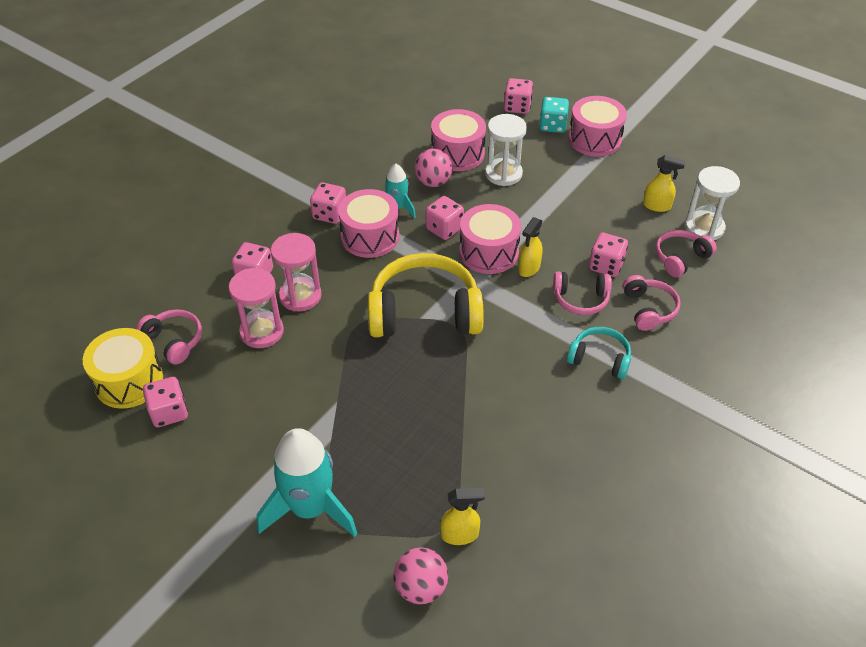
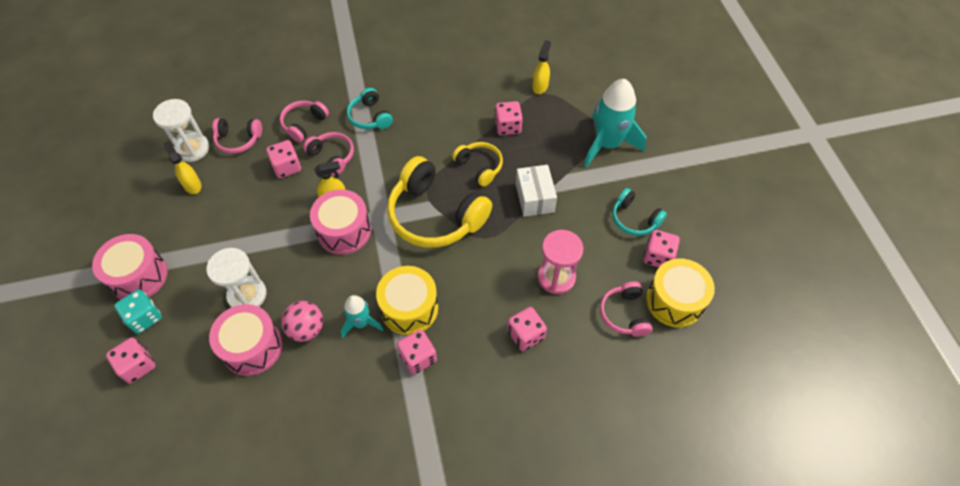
camera: 140 degrees left, 10 degrees up
(218, 436) = (634, 219): none -> turquoise headphones
(300, 296) = (506, 289): pink hourglass -> none
(343, 389) = (534, 198): none -> white box
(370, 237) = (409, 308): pink drum -> yellow drum
(421, 587) = (579, 78): pink ball -> none
(431, 383) = (479, 167): none -> yellow headphones
(444, 229) = (350, 274): pink dice -> pink dice (507, 127)
(460, 534) = (540, 86): yellow spray bottle -> yellow spray bottle turned 75 degrees clockwise

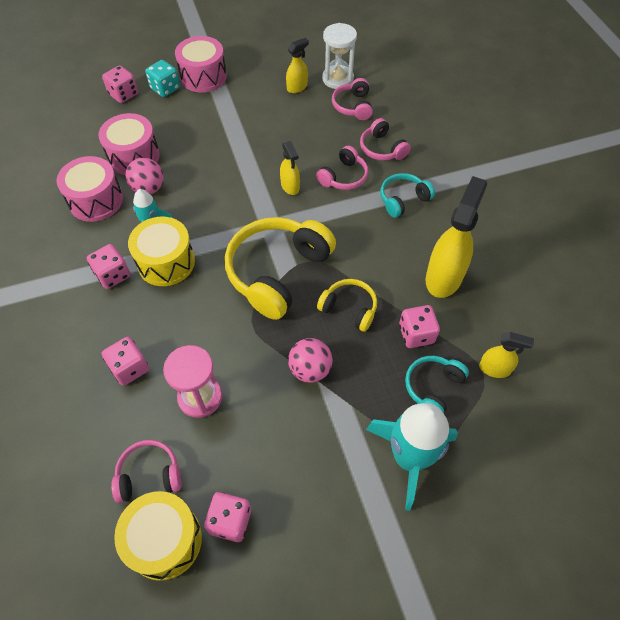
camera: 85 degrees right, 0 degrees up
(247, 295) = (184, 144): white hourglass -> none
(287, 167) = (325, 145): pink dice -> none
(304, 124) = (382, 149): pink headphones -> pink headphones turned 150 degrees counterclockwise
(344, 231) = (253, 199): pink drum -> pink drum (96, 200)
(456, 102) = (444, 277): none -> yellow spray bottle
(479, 167) = (349, 308): yellow headphones -> yellow headphones turned 105 degrees counterclockwise
(534, 198) = (310, 369): white box -> pink ball
(634, 219) = (287, 491): turquoise headphones -> turquoise headphones (433, 387)

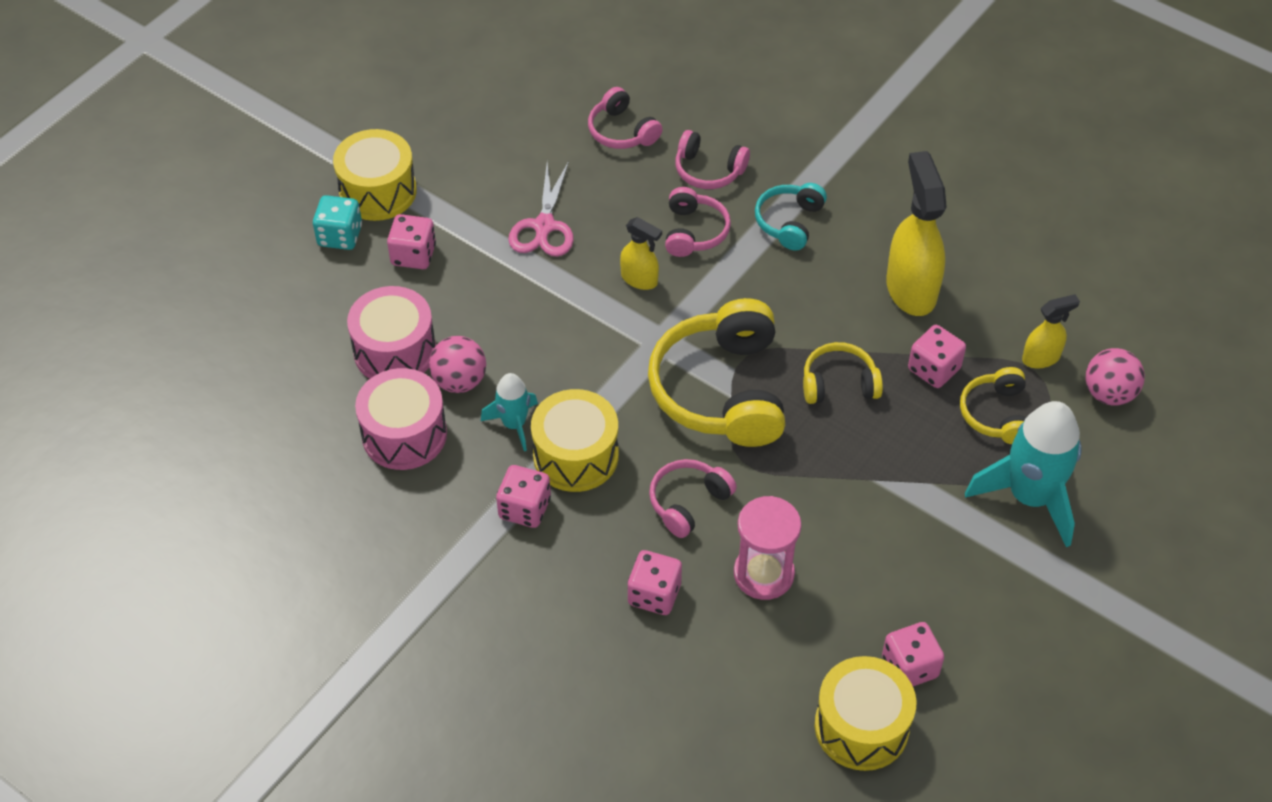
camera: 35 degrees left, 5 degrees down
(123, 94) = (287, 275): pink dice -> pink dice (413, 255)
(149, 475) = (785, 681): pink headphones -> pink headphones (688, 502)
(203, 77) = (378, 191): pink drum -> yellow drum
(267, 133) = (544, 226): none -> pink scissors
(297, 87) = (524, 141): yellow spray bottle -> none
(310, 369) = (855, 473): pink ball -> pink ball (1109, 393)
(337, 79) = (567, 102): white hourglass -> none
(433, 387) = (996, 414): turquoise headphones -> yellow headphones

